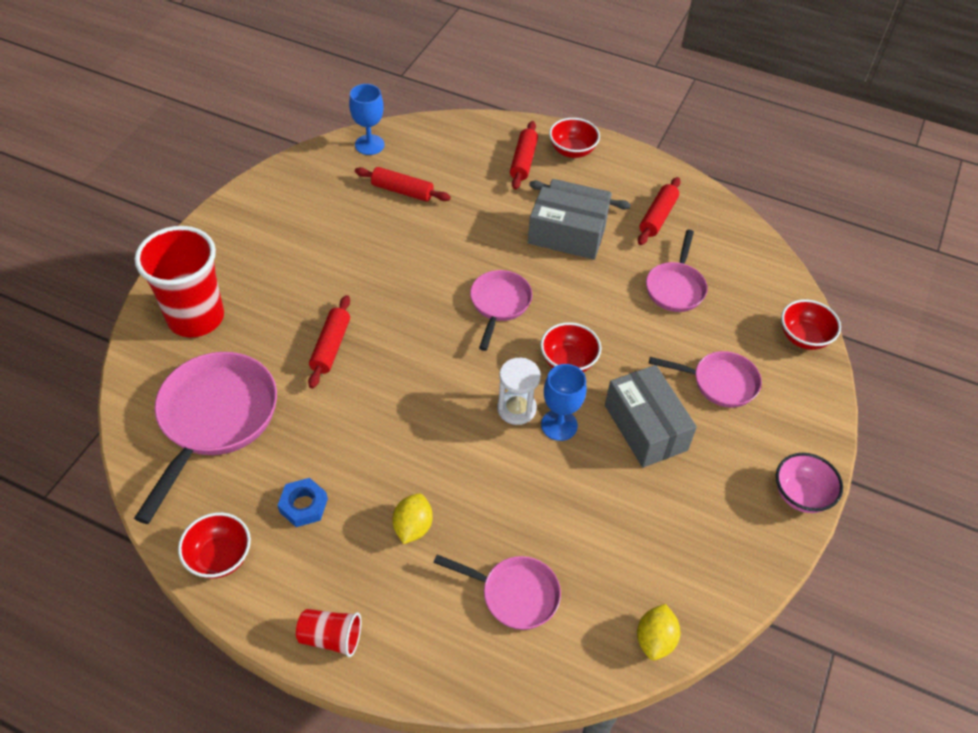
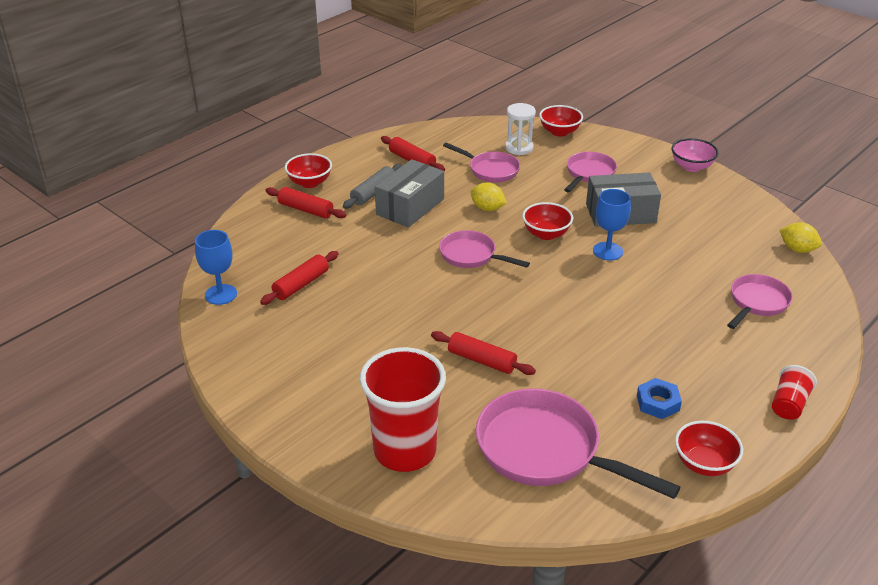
camera: 70 degrees left, 15 degrees down
(413, 527) = (690, 343): yellow lemon -> yellow lemon (487, 208)
(516, 409) = (586, 268): white hourglass -> white hourglass (519, 148)

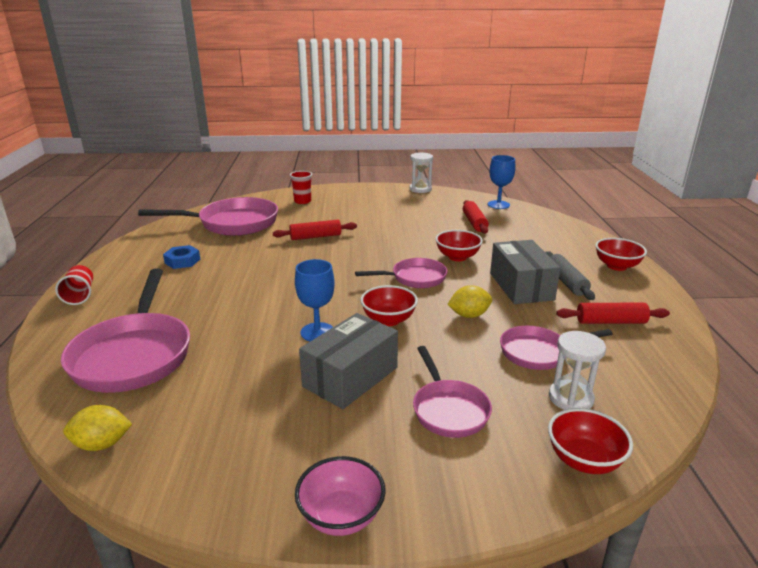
camera: 135 degrees right, 10 degrees down
(229, 379) = (420, 189): none -> white hourglass
(306, 210) = (571, 251): red rolling pin -> none
(405, 451) = (302, 201): red cup -> red cup, size x0.48
(704, 464) = (133, 249): red bowl -> red bowl (457, 257)
(757, 303) = (134, 354): pink pan -> pink pan, size x1.74

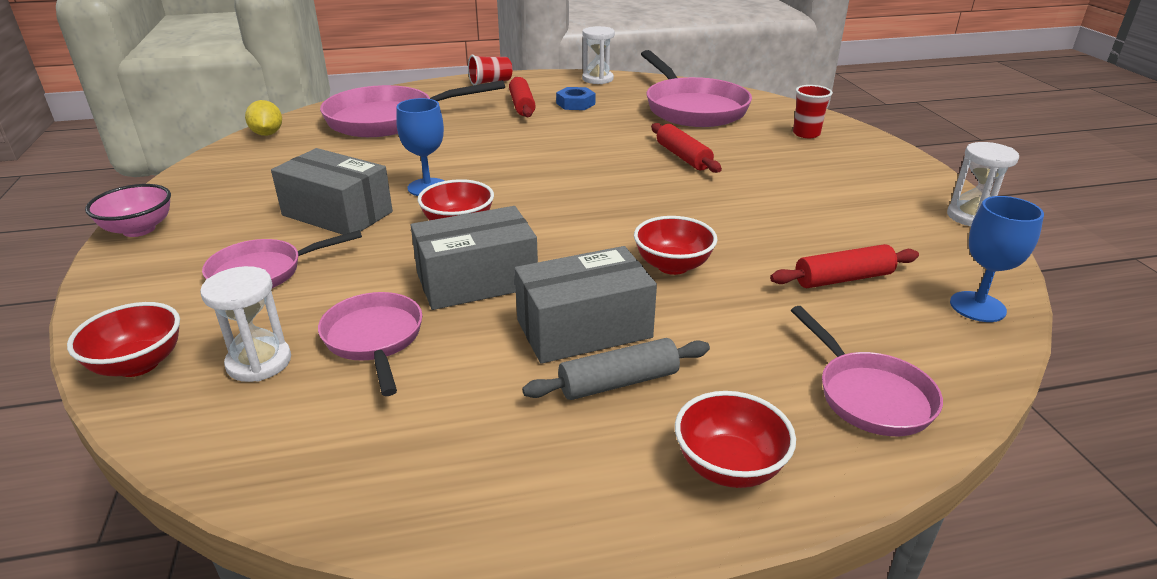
camera: 80 degrees right, 5 degrees up
(132, 247) = (597, 79): none -> white hourglass
(414, 278) = (581, 234): pink pan -> pink pan (869, 395)
(469, 315) = (477, 281): yellow lemon -> grey box
(610, 322) = (470, 426): red rolling pin -> red rolling pin (522, 105)

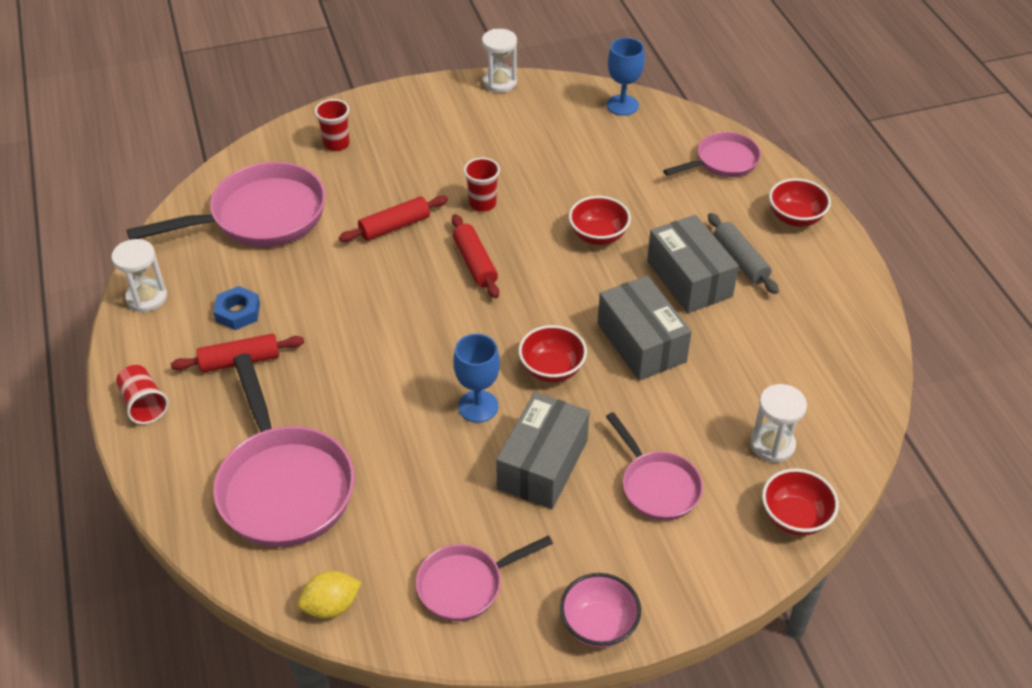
camera: 95 degrees left, 15 degrees up
(374, 339) = (729, 386): pink pan -> pink pan (466, 585)
(725, 199) = (482, 203): none -> red cup
(843, 279) = (600, 155): red rolling pin -> red rolling pin (475, 263)

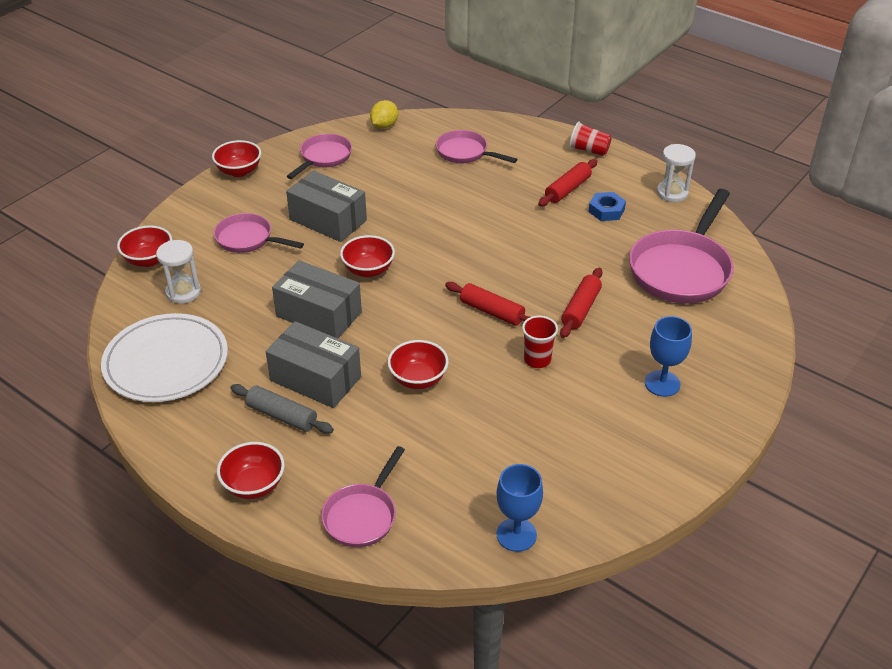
camera: 145 degrees right, 5 degrees down
(284, 485) = (465, 153): pink pan -> pink pan, size x0.58
(336, 144) = (713, 351): red cup -> none
(478, 406) = (396, 230): blue goblet -> blue goblet (662, 383)
(499, 82) = (662, 495): white hourglass -> none
(543, 464) = (328, 220): grey box -> grey box turned 45 degrees counterclockwise
(598, 625) = (239, 171): pink bowl -> red bowl
(826, 364) = (166, 362): none -> white plate

